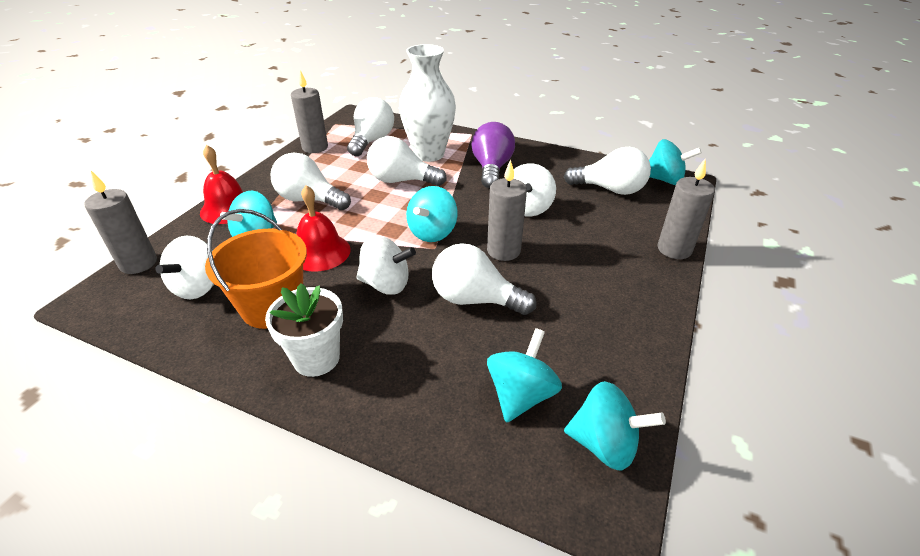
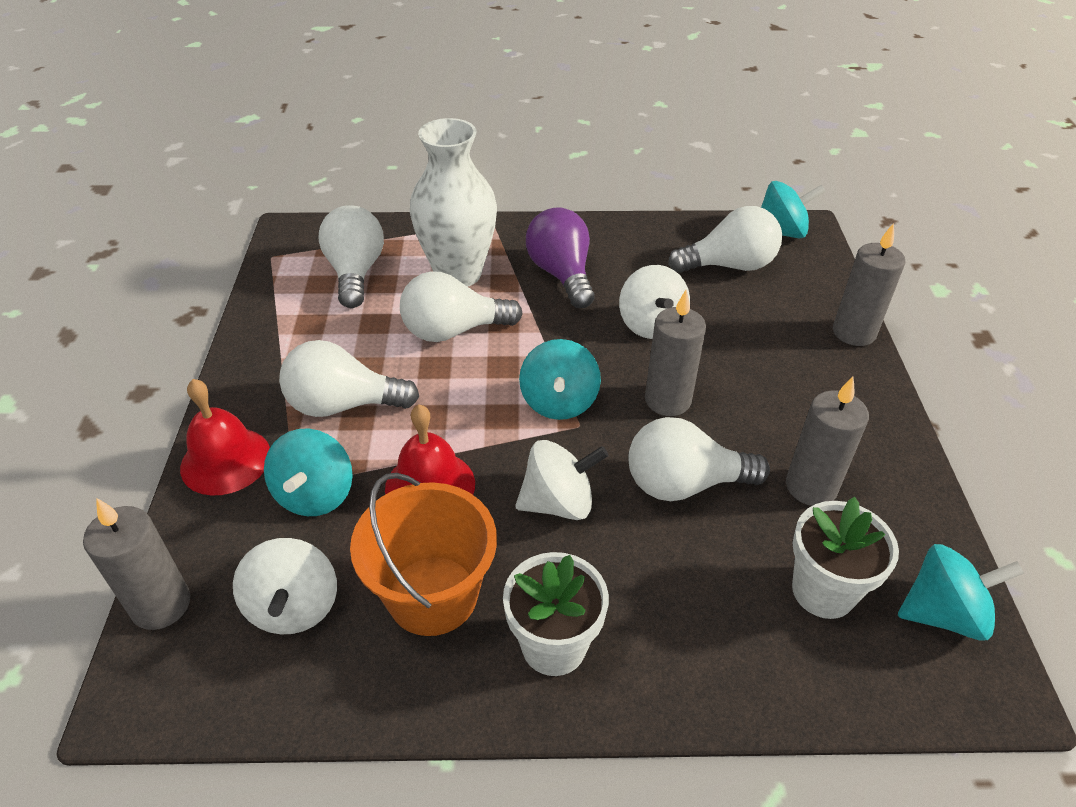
camera: 25 degrees left, 5 degrees up
(315, 147) = (275, 309): grey candle -> grey candle (811, 487)
(520, 395) = (823, 591): turquoise spinning top -> white flower pot

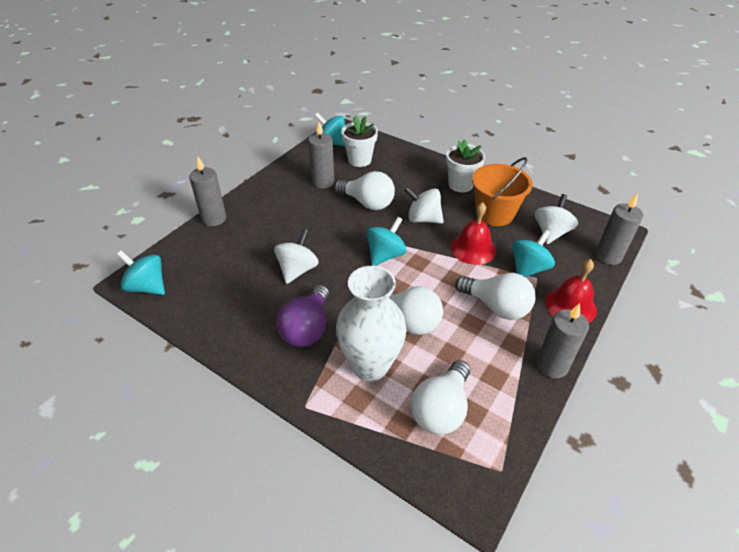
camera: 145 degrees left, 0 degrees up
(667, 400) = (336, 232): grey candle -> grey candle (552, 365)
(729, 266) = (209, 281): white light bulb -> none

